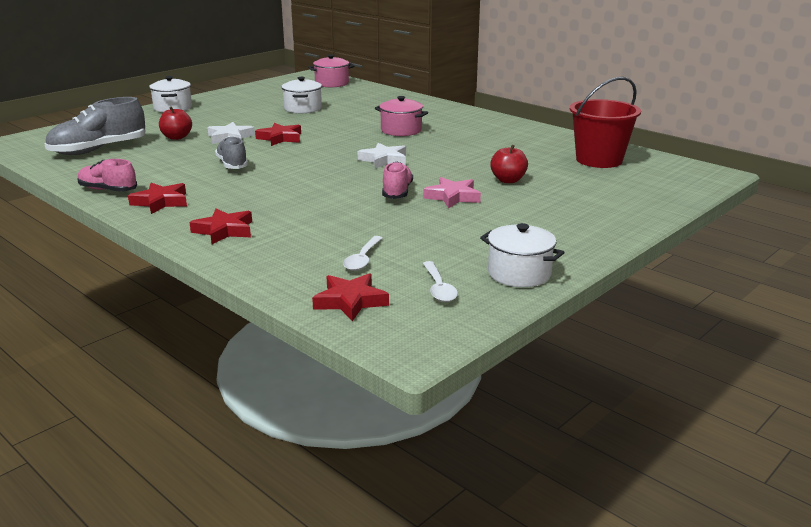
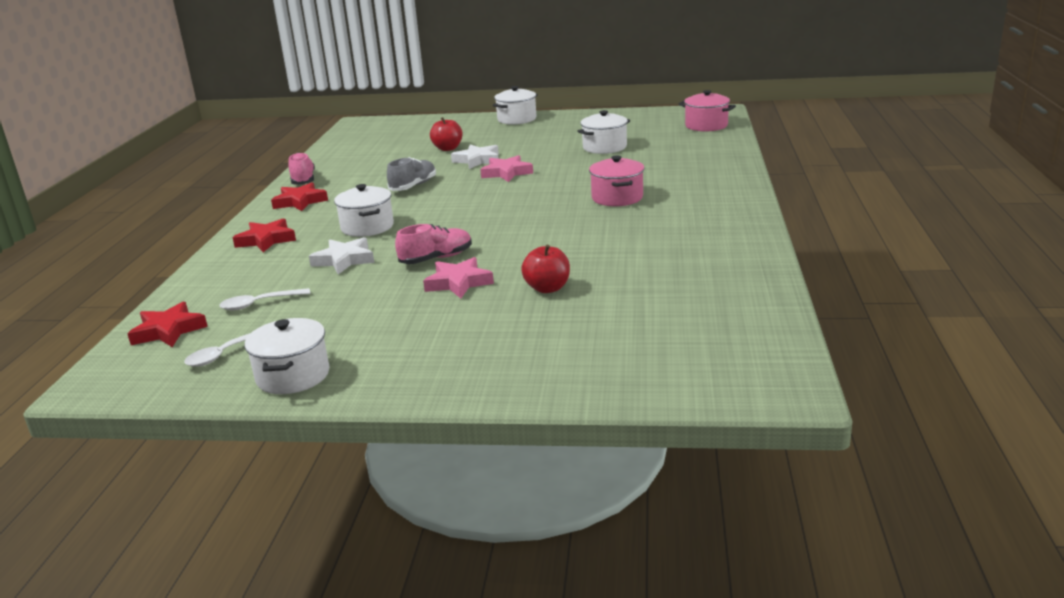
camera: 55 degrees right, 0 degrees up
(98, 149) = (382, 144): grey shoe -> none
(280, 138) = (506, 173): red star -> pink star
(284, 195) = (367, 227): none -> white pot
(384, 160) = (516, 223): white star -> white star (344, 260)
(599, 160) = (703, 308): red bucket -> none

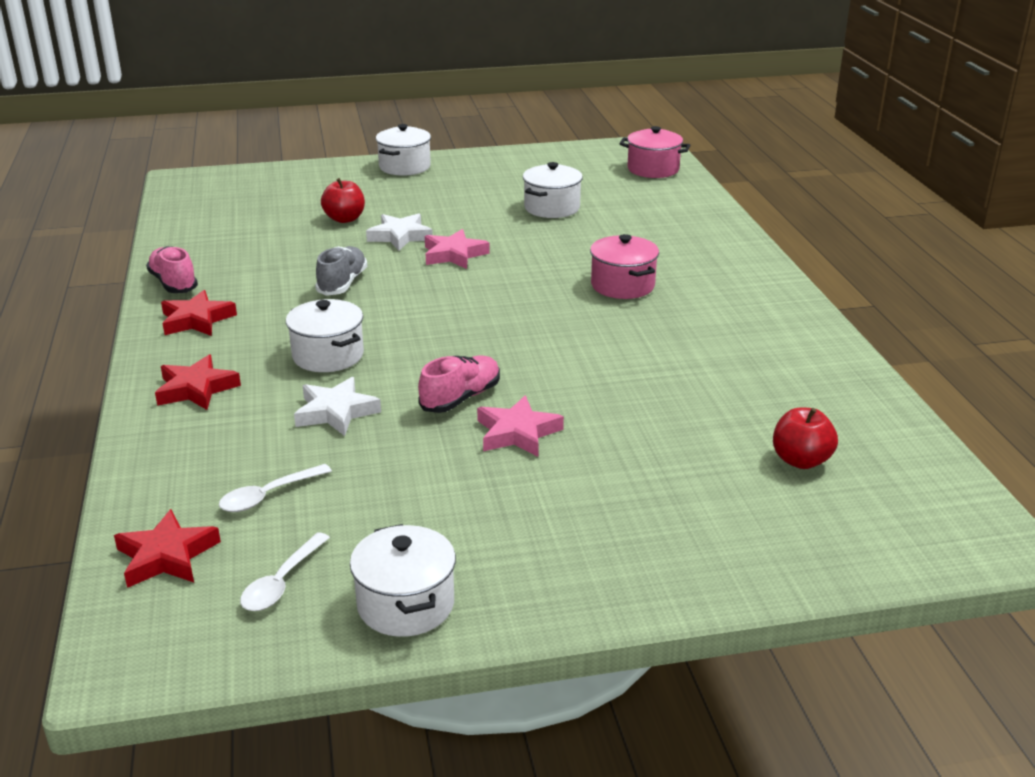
camera: 20 degrees left, 5 degrees up
(547, 288) = (635, 430): red apple -> red apple (801, 460)

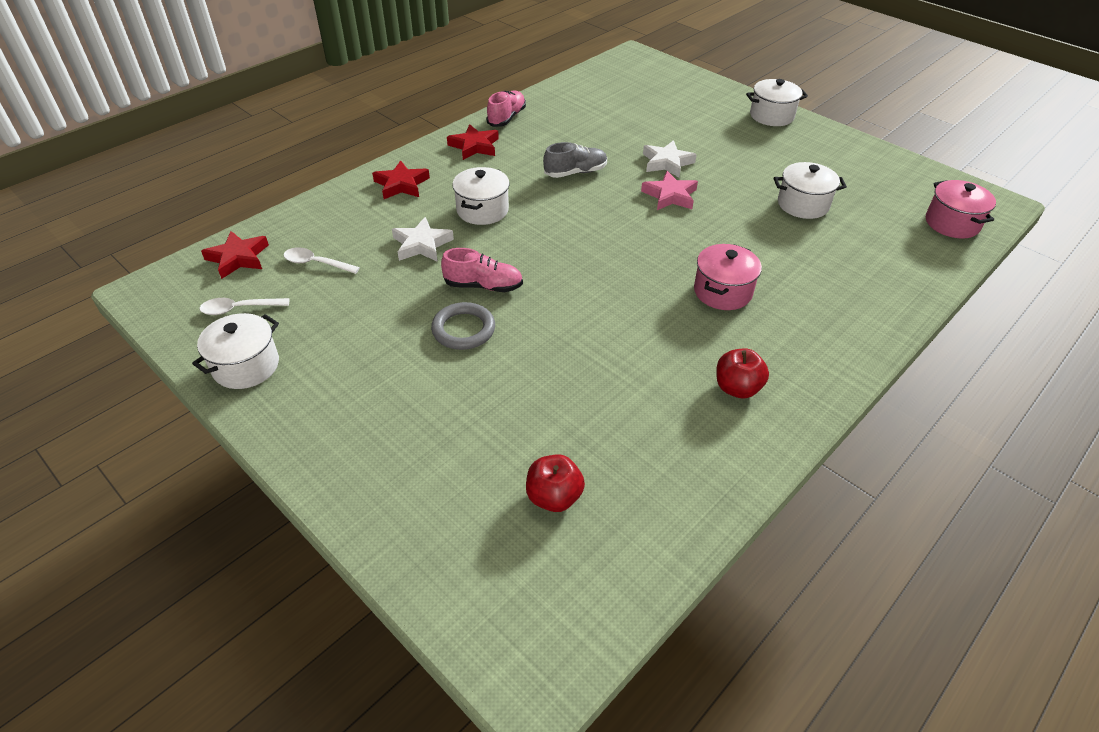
camera: 55 degrees right, 15 degrees up
(344, 219) = (662, 131): red apple -> red apple (737, 388)
(517, 433) = (463, 329): pink star -> grey ring

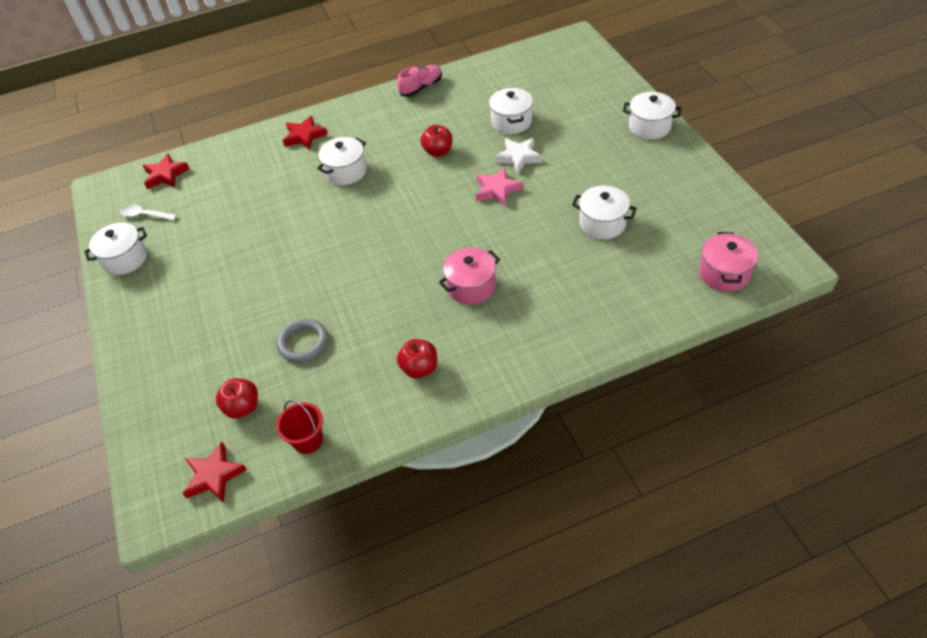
camera: 30 degrees right, 5 degrees up
(316, 263) = (209, 191): white spoon -> none
(422, 244) = (285, 192): white star -> none
(463, 329) = (268, 268): grey ring -> grey ring (303, 343)
(474, 146) = (379, 111): red star -> red star (214, 476)
(483, 286) = (304, 237): pink shoe -> none
(575, 172) = (438, 152): grey shoe -> red apple
(632, 133) = (511, 122): none -> white pot
(670, 508) = (308, 440): none -> red bucket

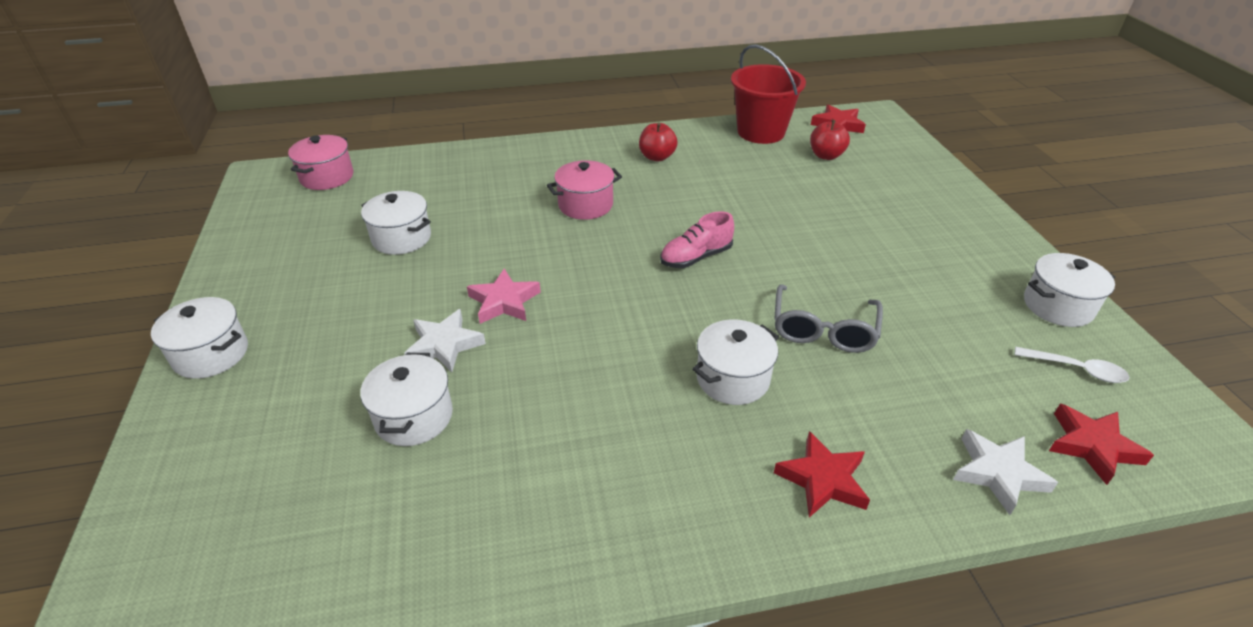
camera: 175 degrees left, 10 degrees down
(220, 154) = (998, 473): none -> white star
(288, 211) = (823, 330): none -> grey glasses
(303, 343) = (774, 188): grey ring -> none
(308, 440) = (761, 132): red bucket -> red bucket, size x1.81
(421, 88) = (550, 565): pink shoe -> pink shoe (696, 257)
(438, 152) = (567, 383): red apple -> none

